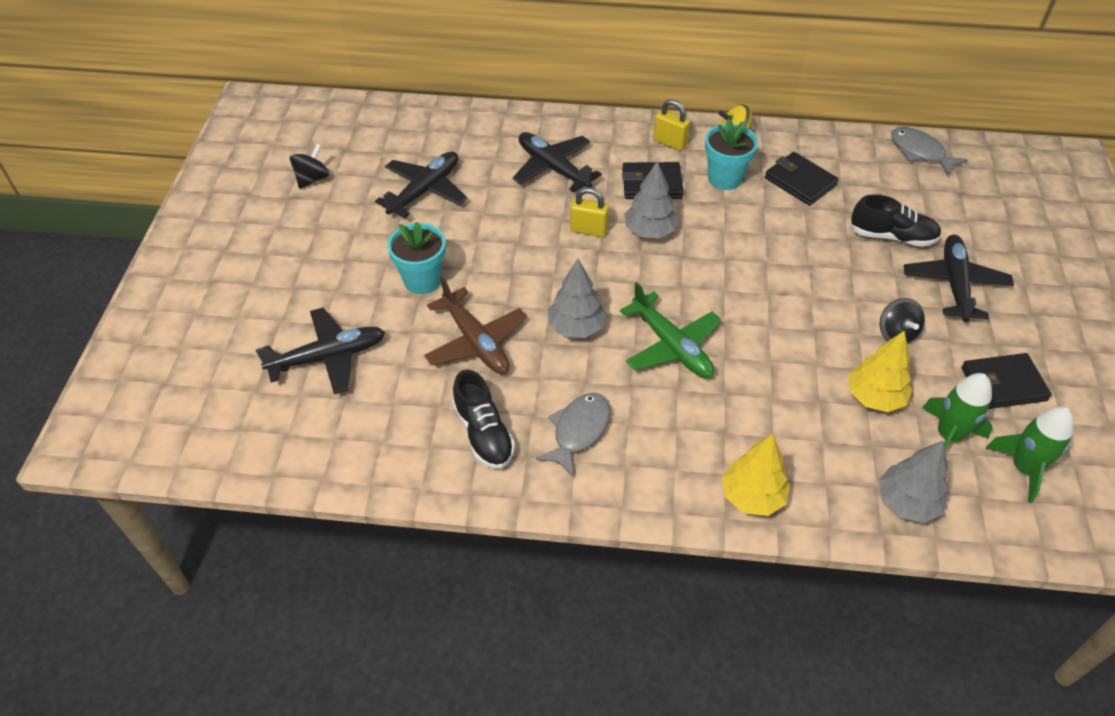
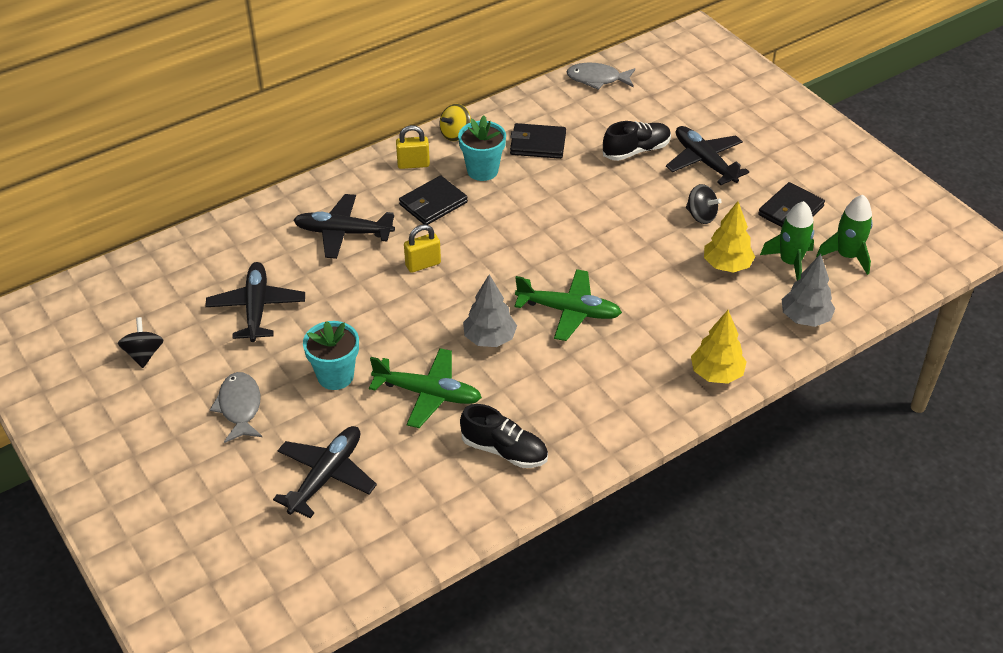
camera: 40 degrees left, 5 degrees down
(475, 341) = (428, 394): brown plane -> green plane
(578, 431) = (567, 406): grey fish -> grey fish (240, 407)
(649, 231) = (469, 239): grey tree -> none

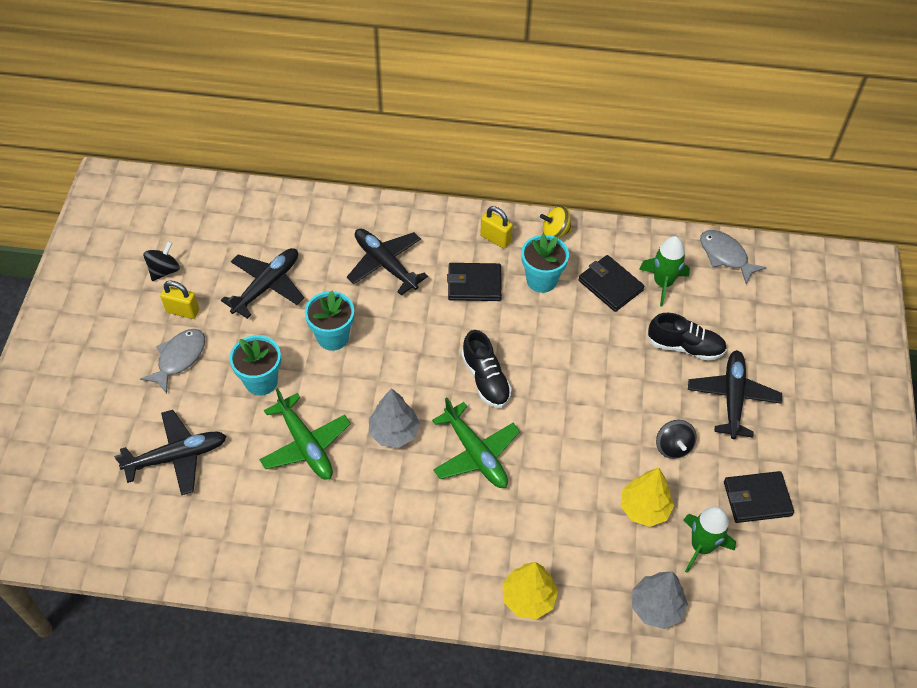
camera: 40 degrees right, 10 degrees up
(360, 308) = (333, 337): none -> turquoise flower pot
(423, 264) = (412, 332): yellow padlock -> yellow padlock (182, 311)
(504, 450) = (308, 534): black shoe -> black shoe (485, 379)
(847, 256) = (759, 578): green rocket -> green rocket (663, 283)

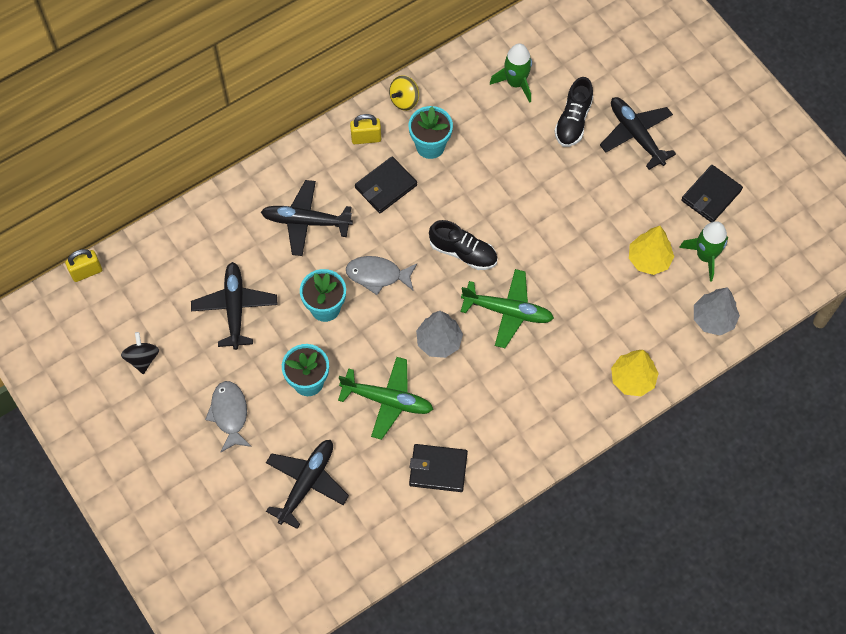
camera: 40 degrees left, 10 degrees up
(182, 311) = (192, 378): yellow padlock -> yellow padlock (86, 272)
(610, 285) = (481, 112): black wallet -> black wallet (438, 469)
(673, 447) = (629, 201): black spinning top -> none
(685, 346) = (573, 121): black shoe -> black shoe turned 135 degrees clockwise
(725, 256) = (539, 27): grey fish -> grey fish (377, 275)

